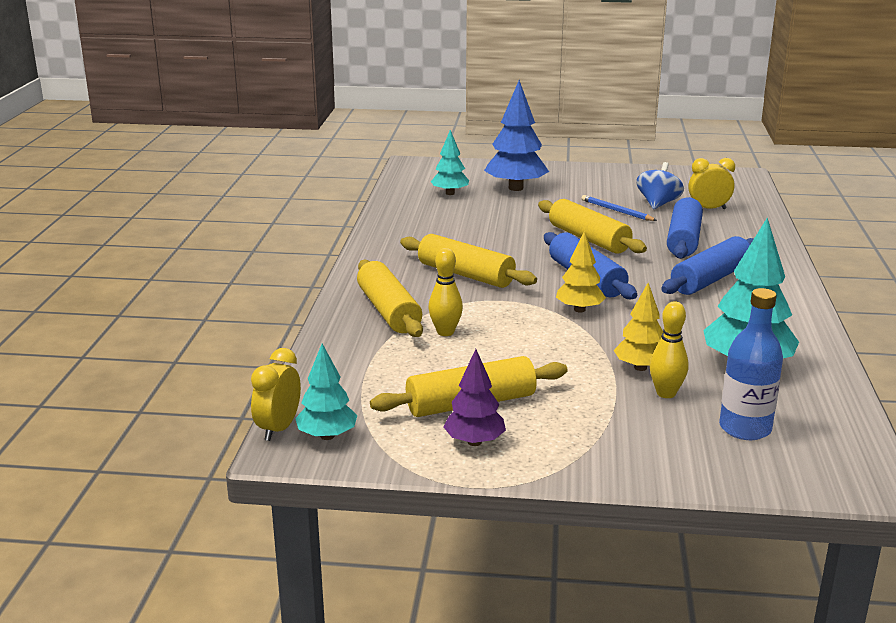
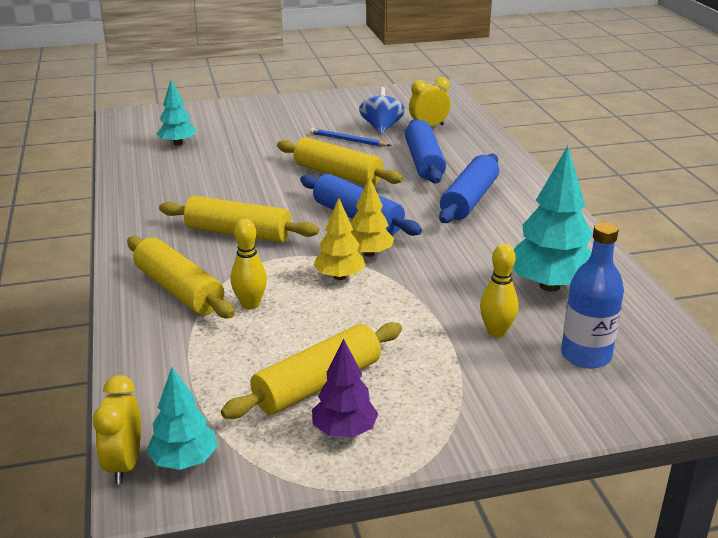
camera: 20 degrees left, 5 degrees up
(515, 188) = (240, 129): blue tree -> none
(640, 367) = (458, 308): yellow tree -> yellow tree (339, 277)

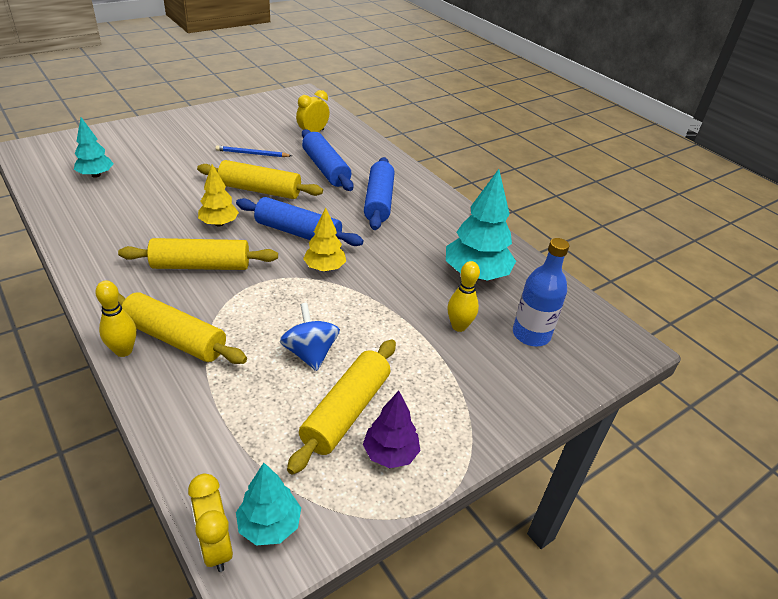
camera: 25 degrees left, 10 degrees up
(250, 304) = (248, 340): yellow bowling pin -> yellow bowling pin (123, 351)
(339, 277) = (311, 296): yellow tree -> yellow tree (219, 223)
(381, 127) = (274, 138): blue spinning top -> blue spinning top (310, 353)

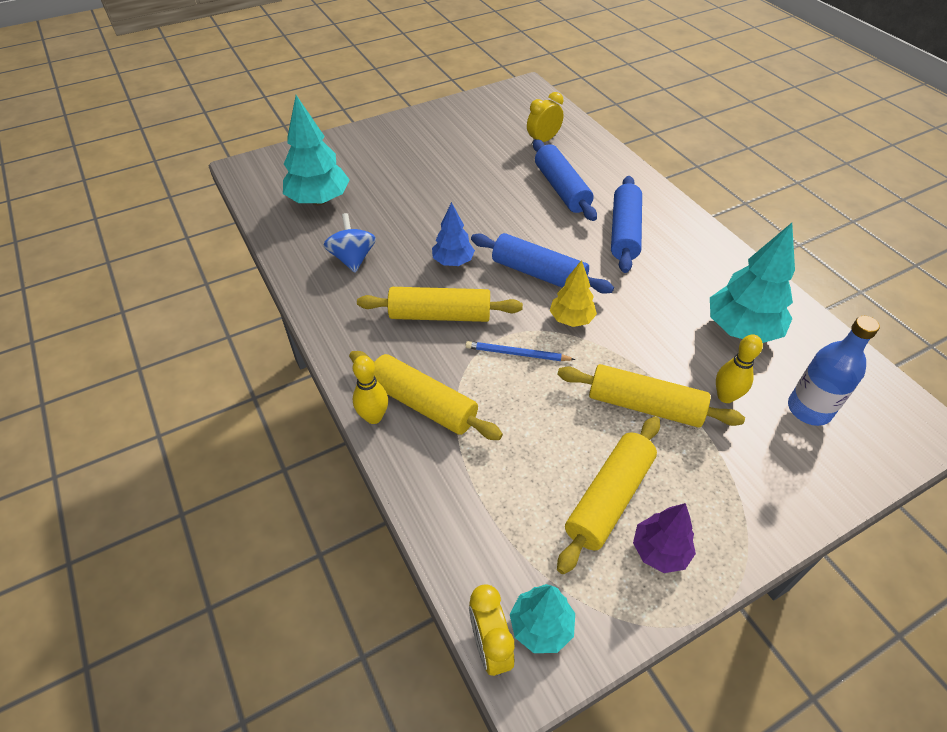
camera: 10 degrees right, 10 degrees up
(96, 175) = (319, 200): turquoise tree -> turquoise tree, size x1.68
(219, 223) = (453, 261): yellow tree -> blue tree
(252, 154) = (479, 170): blue pencil -> blue pencil (517, 354)
(260, 190) = (492, 218): yellow rolling pin -> yellow rolling pin (644, 406)
(310, 353) = (564, 426): blue spinning top -> blue spinning top (353, 258)

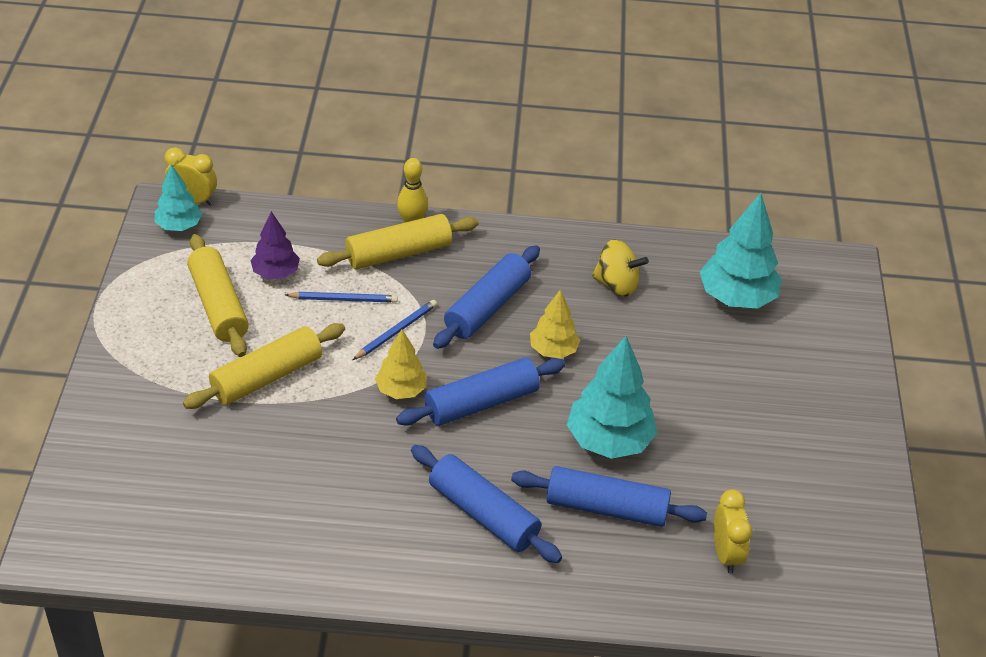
camera: 120 degrees right, 5 degrees down
(353, 258) = (617, 285): blue spinning top -> yellow spinning top
(440, 315) = (487, 307): yellow rolling pin -> blue rolling pin
(453, 261) = (553, 350): blue tree -> yellow tree
(514, 408) = (343, 299): none -> blue pencil
(660, 551) = (157, 306): purple tree -> purple tree (275, 273)
(725, 396) = (221, 435): yellow bowling pin -> none
(741, 329) = (270, 506): turquoise tree -> turquoise tree (609, 441)
(809, 409) = (152, 481): blue bottle -> none

